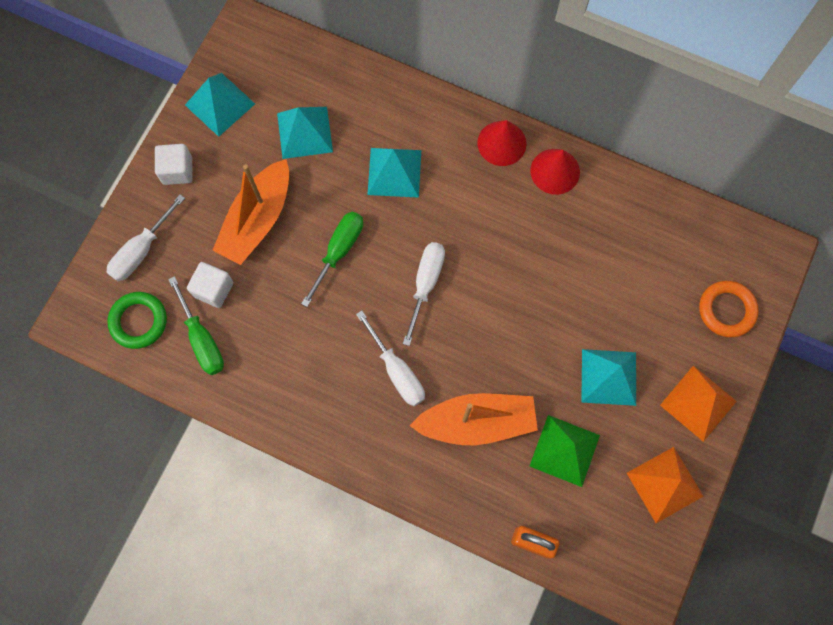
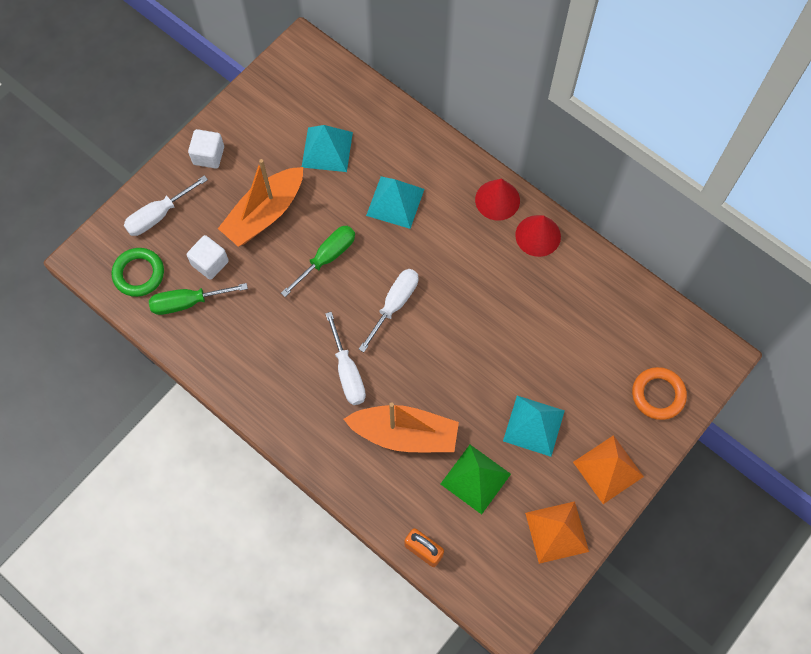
camera: 15 degrees right, 5 degrees down
(202, 339) = (188, 302): green screwdriver -> green screwdriver turned 90 degrees clockwise
(220, 104) = (261, 108): turquoise pyramid -> none

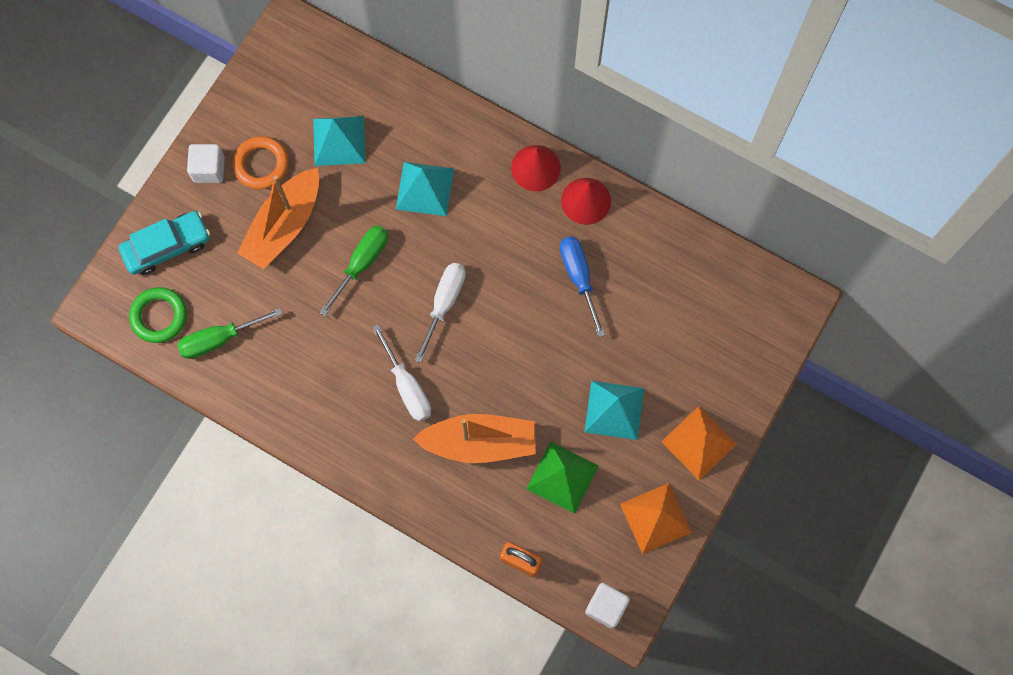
camera: 10 degrees left, 5 degrees up
(158, 215) = (167, 246): white screwdriver -> turquoise car
(210, 263) = (235, 291): white cube -> white cube (606, 607)
(520, 302) = (579, 278): none -> blue screwdriver
(658, 395) = (739, 354): orange ring -> orange ring (261, 164)

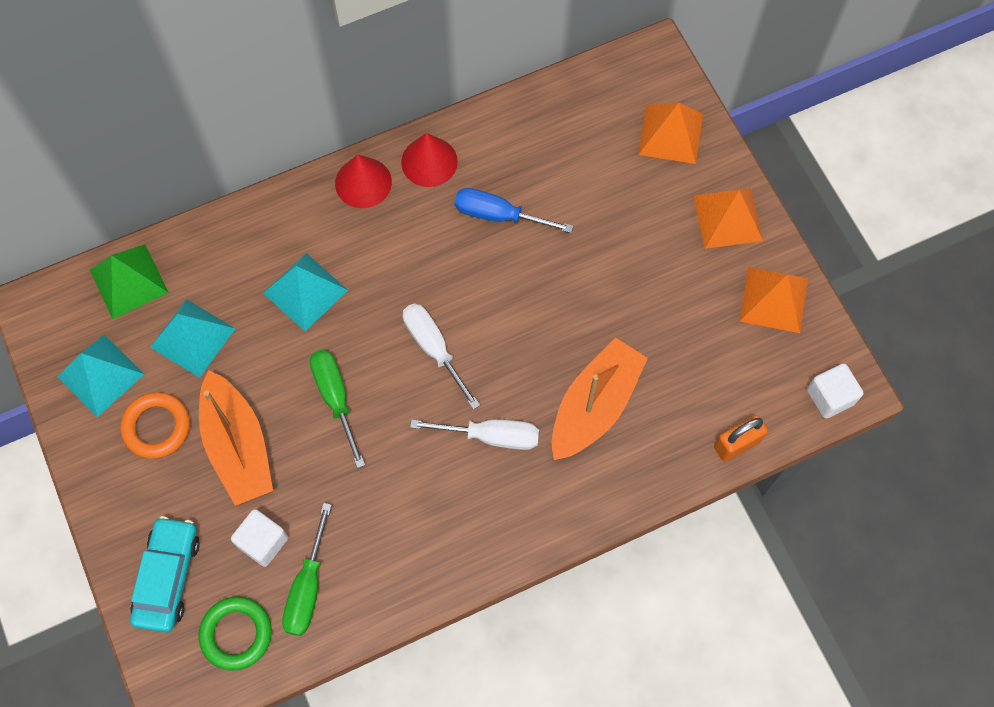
camera: 55 degrees left, 5 degrees down
(209, 169) = (119, 481): white cube -> white cube (263, 542)
(562, 477) = (680, 354): green pyramid -> green pyramid (128, 281)
(614, 410) = (647, 268): turquoise pyramid -> turquoise pyramid (101, 375)
(739, 356) = (670, 134): none -> orange pyramid

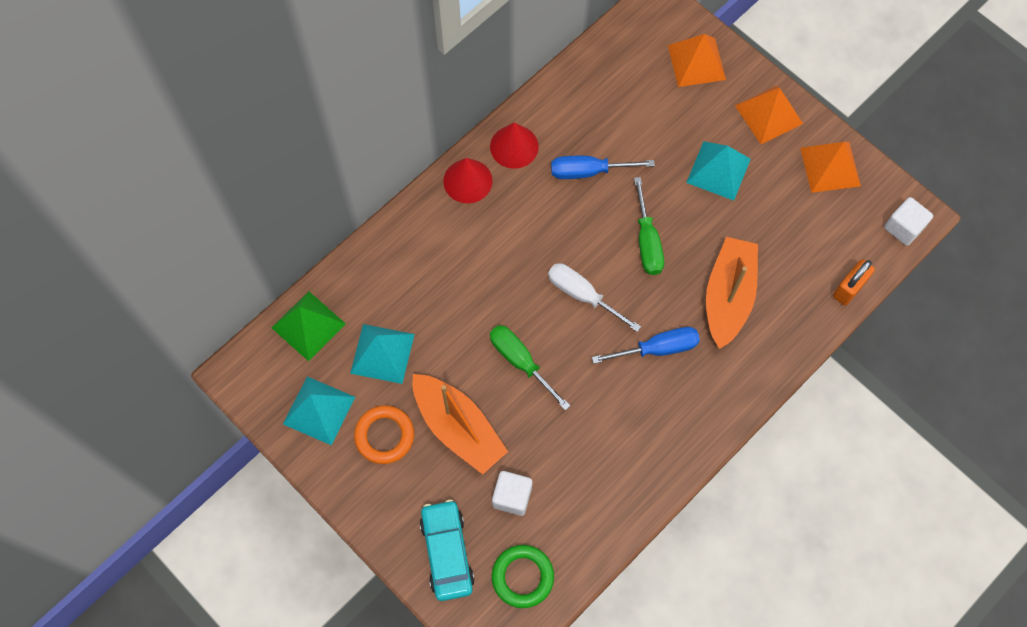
camera: 20 degrees left, 0 degrees up
(305, 291) = (459, 285): turquoise pyramid -> turquoise pyramid (718, 170)
(307, 587) = (563, 519): green screwdriver -> green screwdriver (647, 241)
(491, 436) = (657, 348): white screwdriver -> blue screwdriver

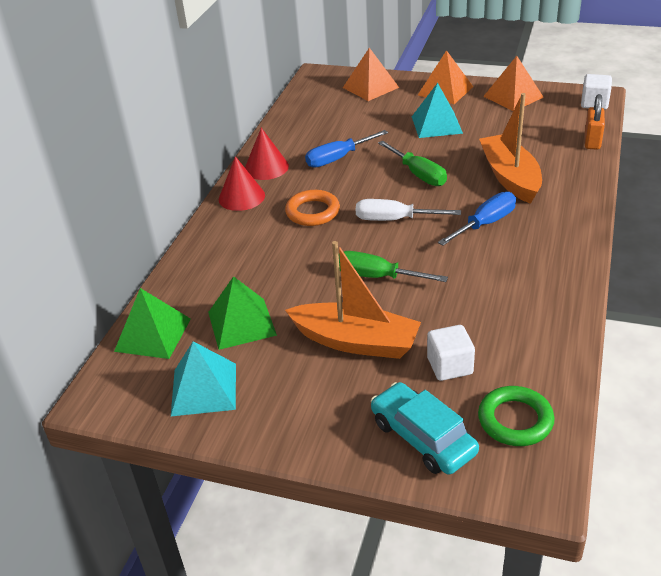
camera: 25 degrees left, 30 degrees down
(382, 353) = (241, 323): turquoise pyramid -> green pyramid
(384, 436) = (287, 378): orange ring -> orange ring (312, 212)

